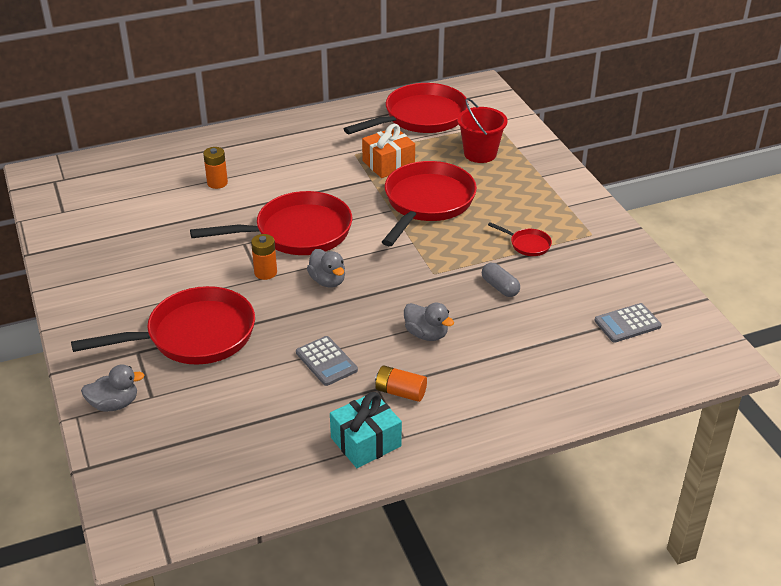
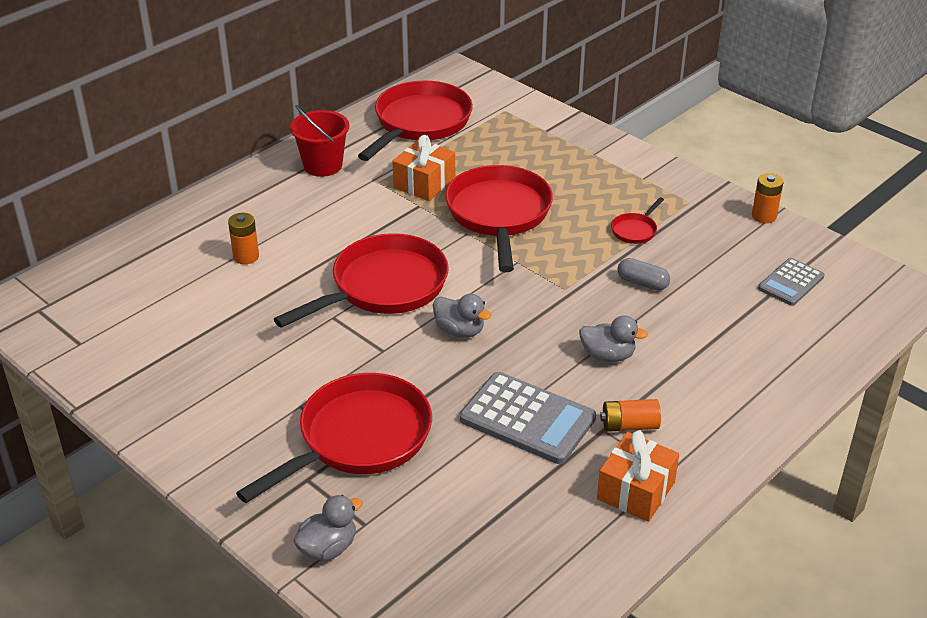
camera: 25 degrees left, 0 degrees up
(265, 272) = (383, 342): orange battery -> orange battery (764, 216)
(326, 361) = (527, 419): grey calculator -> grey calculator, size x1.68
(366, 442) = (636, 491): turquoise gift -> orange gift
(480, 154) = (513, 147): red bucket -> red bucket (323, 165)
(527, 244) = (635, 230): red pan -> red pan turned 120 degrees clockwise

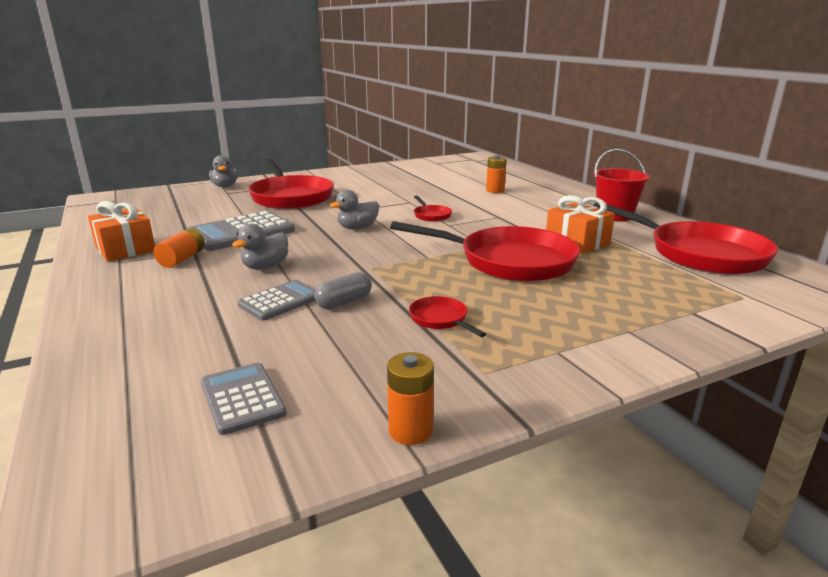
camera: 110 degrees right, 15 degrees down
(383, 287) = (431, 215): red pan -> red pan, size x0.42
(666, 317) = (280, 301): none -> grey calculator

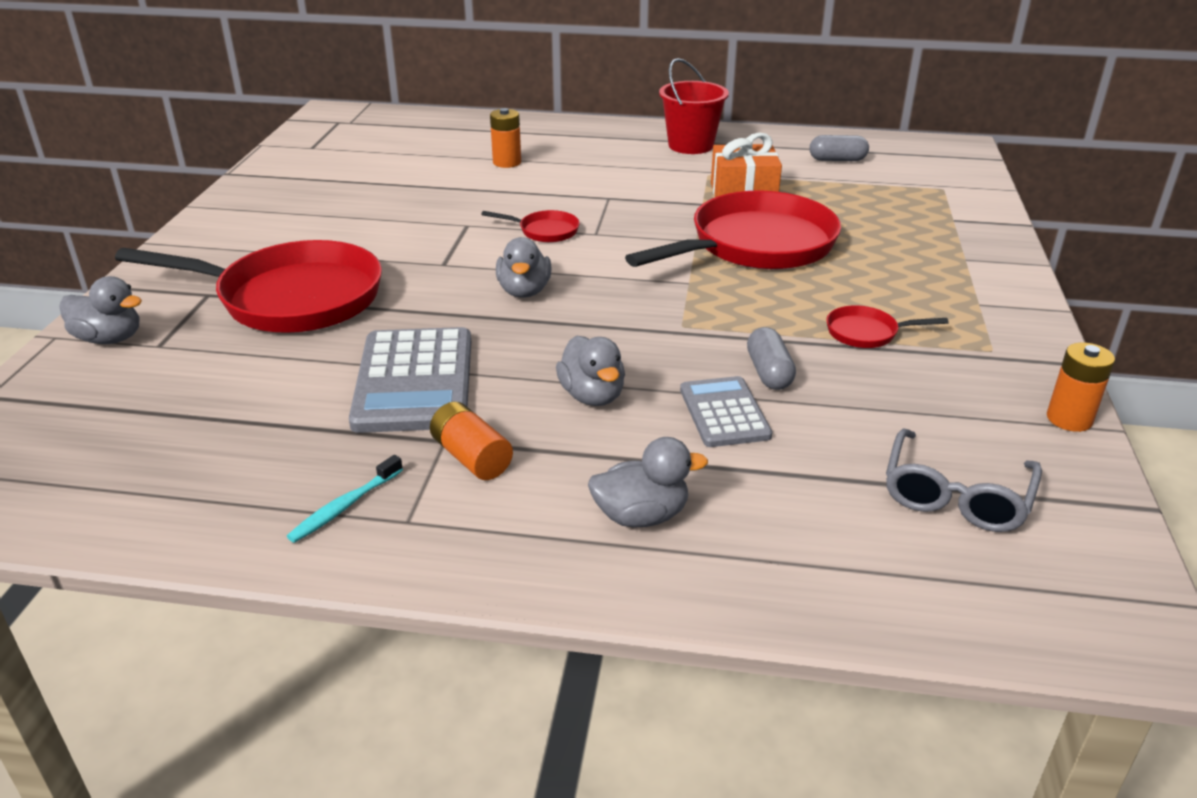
camera: 55 degrees left, 10 degrees up
(125, 249) = (345, 506): orange gift -> turquoise toothbrush
(152, 306) = (641, 516): none -> grey duck
(242, 398) = (956, 495): grey calculator -> grey glasses
(699, 254) = (837, 160): red pan -> grey capsule

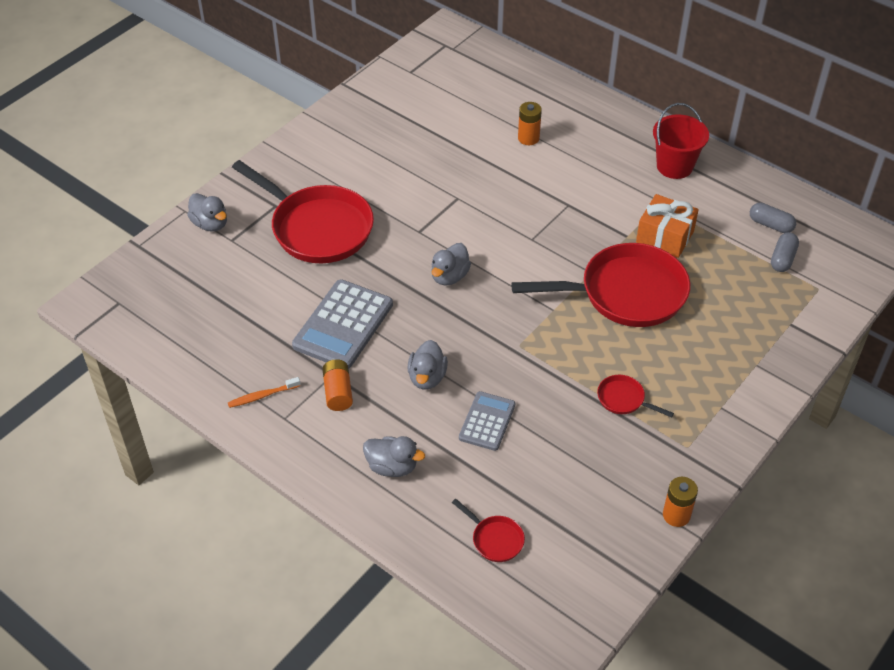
camera: 30 degrees right, 15 degrees up
(345, 506) = (262, 396): turquoise toothbrush -> orange toothbrush
(545, 231) = (501, 224): red pan -> red pan (495, 539)
(769, 373) = (537, 404): grey capsule -> grey capsule (782, 259)
(956, 495) = (558, 530): grey glasses -> none

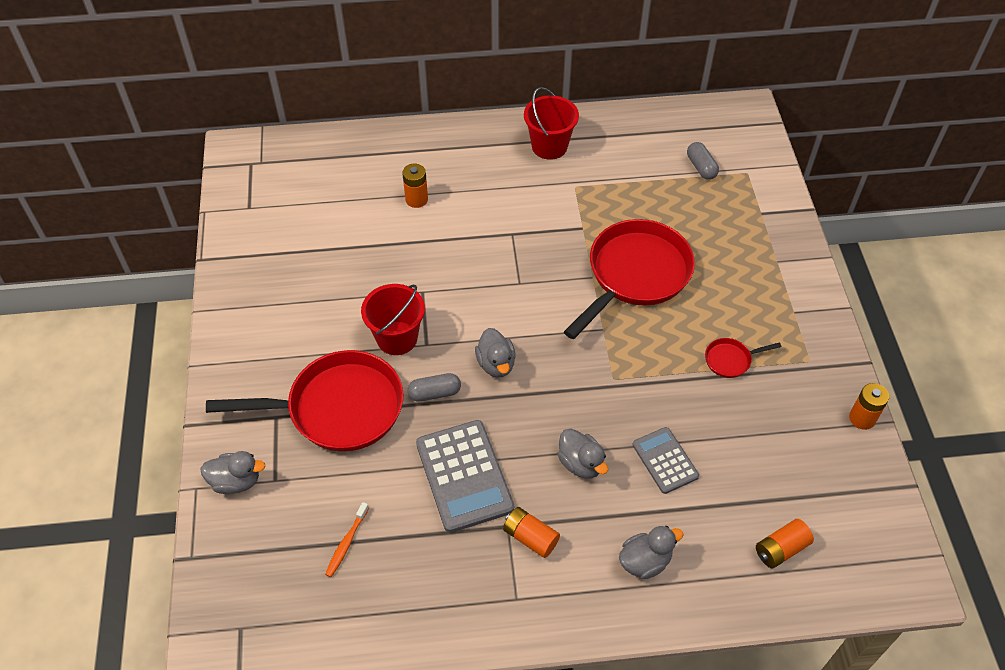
camera: 45 degrees left, 5 degrees up
(262, 396) = (475, 596): orange toothbrush -> orange toothbrush (347, 543)
(405, 214) = (397, 338): none -> red bucket
(495, 539) = (780, 549): red pan -> orange battery
(665, 237) = (608, 208): orange gift -> none
(770, 225) = (664, 146): grey capsule -> grey capsule (434, 393)

